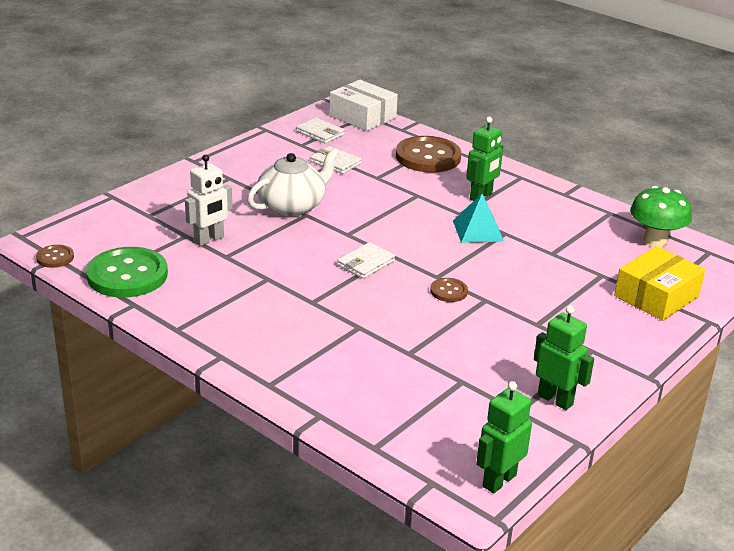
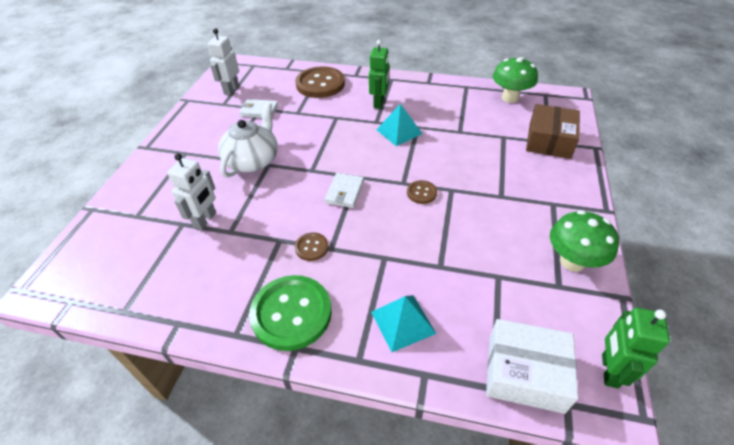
camera: 25 degrees left, 15 degrees up
(55, 257) = (69, 301): brown button -> brown button (311, 247)
(127, 275) = (153, 291): green button -> green button (291, 313)
(320, 133) = (231, 90): white wallet -> white robot
(332, 376) = (403, 322): none -> turquoise pyramid
(362, 116) = (252, 67): white box -> white box (525, 373)
(555, 399) = (572, 261): green robot -> green mushroom
(656, 296) = (549, 140): yellow box -> brown box

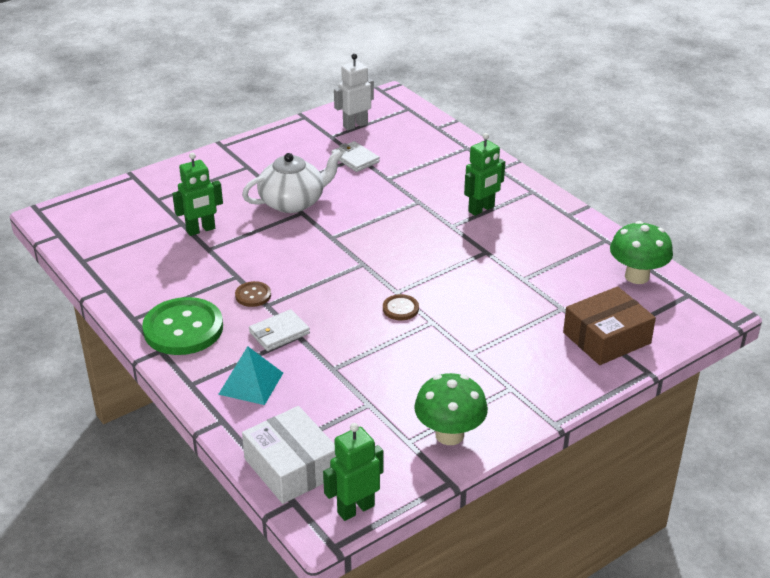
camera: 40 degrees right, 10 degrees down
(205, 220) = (201, 230): white robot -> green robot
(320, 84) = (449, 160): brown button -> none
(344, 192) = (334, 270): white wallet -> white wallet (279, 333)
(399, 131) = (460, 246): turquoise pyramid -> none

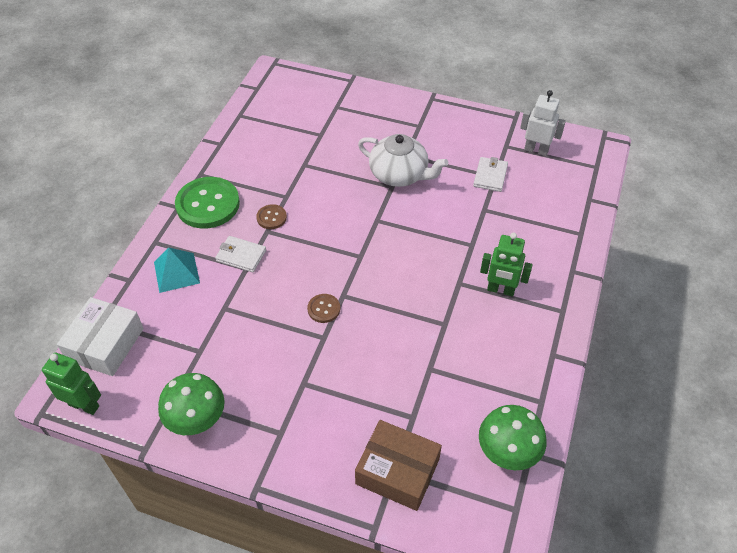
camera: 55 degrees right, 15 degrees up
(201, 230) = (321, 148): green robot -> none

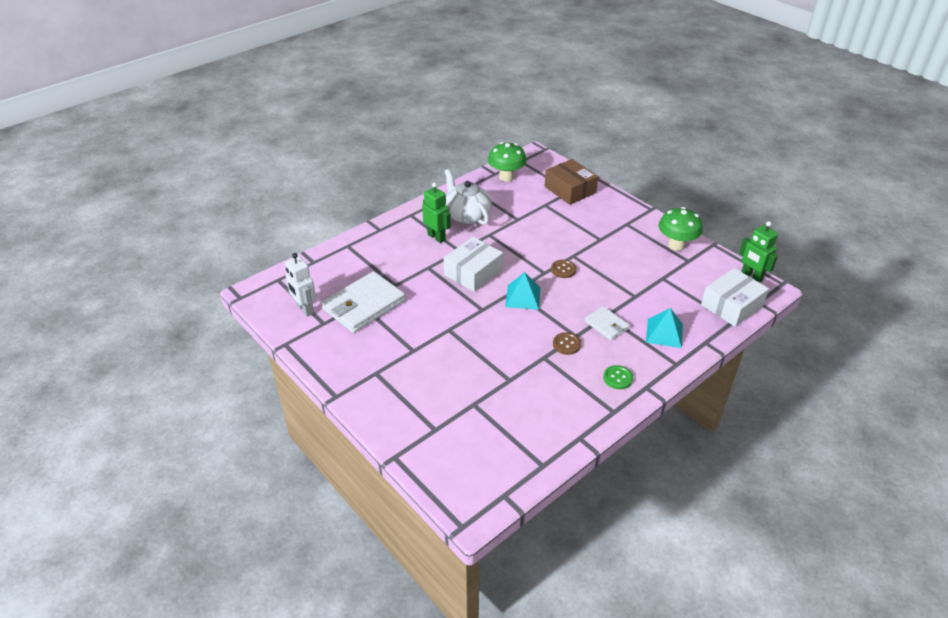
camera: 150 degrees left, 10 degrees down
(208, 204) = (617, 378): green button -> green button, size x0.47
(346, 252) = (523, 297): none -> turquoise pyramid
(399, 174) = (434, 336): white teapot -> white teapot (467, 215)
(420, 259) = (473, 272): none -> white box
(490, 176) = (364, 305): white wallet -> white wallet, size x1.90

